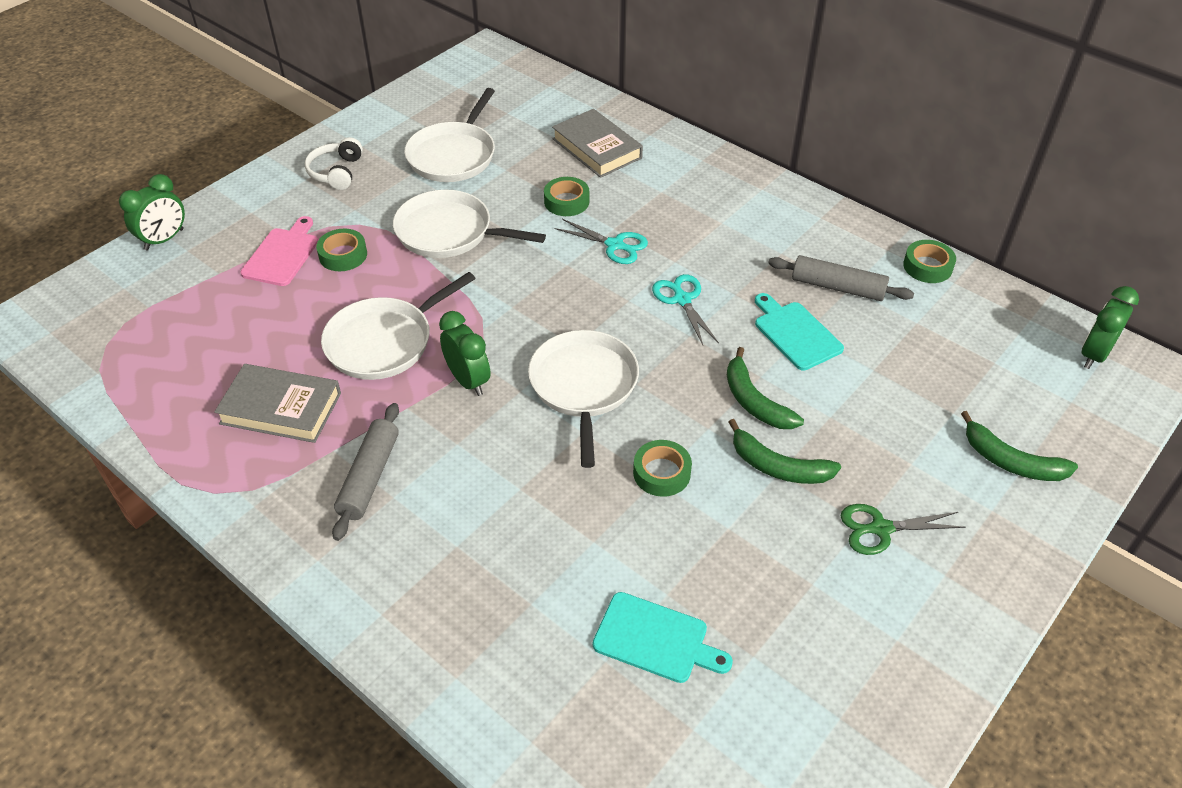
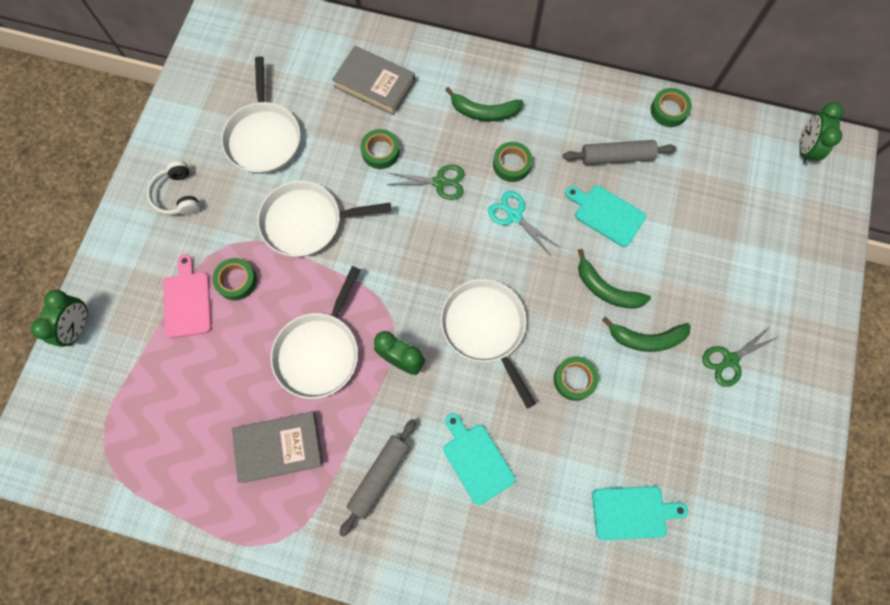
camera: 25 degrees left, 25 degrees up
(369, 477) = (379, 476): grey rolling pin -> grey rolling pin turned 45 degrees clockwise
(491, 506) = (476, 460): none -> turquoise cutting board
(615, 245) = (440, 182): turquoise scissors -> green scissors
(707, 255) = (511, 164): none -> green tape
(1011, 461) = (787, 267): green banana -> green banana (484, 112)

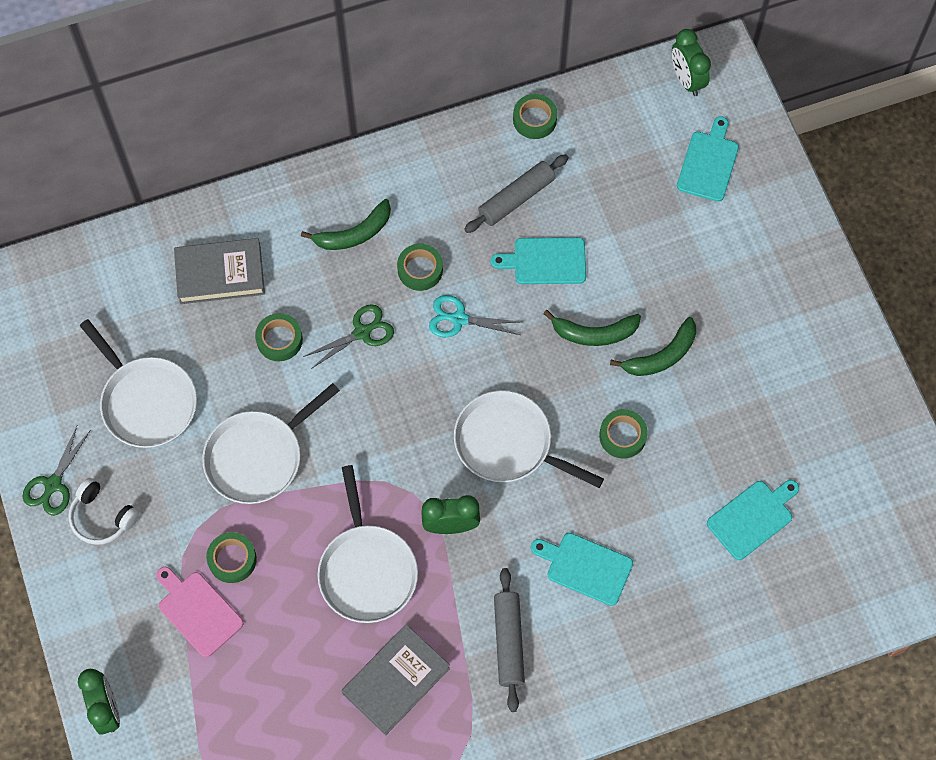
camera: 35 degrees left, 5 degrees down
(730, 360) = (747, 326): green scissors -> green scissors (53, 485)
(781, 219) = (708, 163): none -> turquoise cutting board

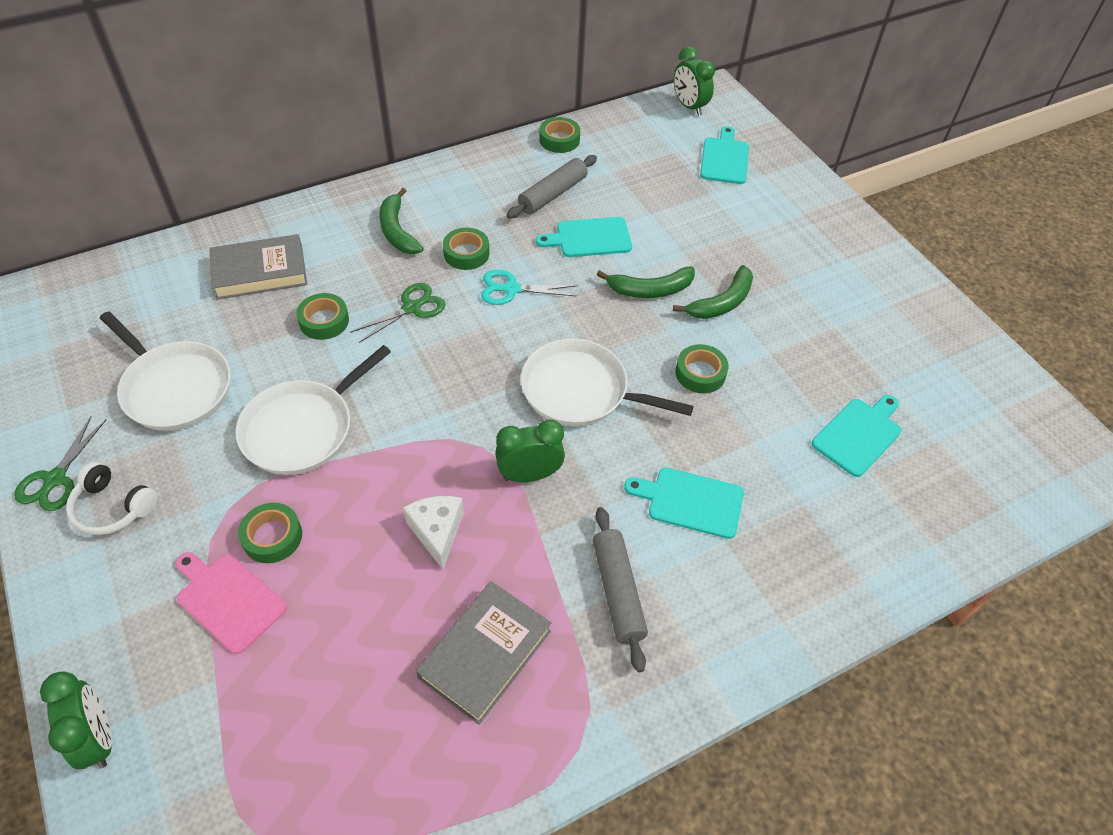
camera: 10 degrees left, 15 degrees down
(354, 234) = (397, 231): green banana -> green banana turned 105 degrees clockwise
(367, 571) = (437, 532): white pan -> white cheese

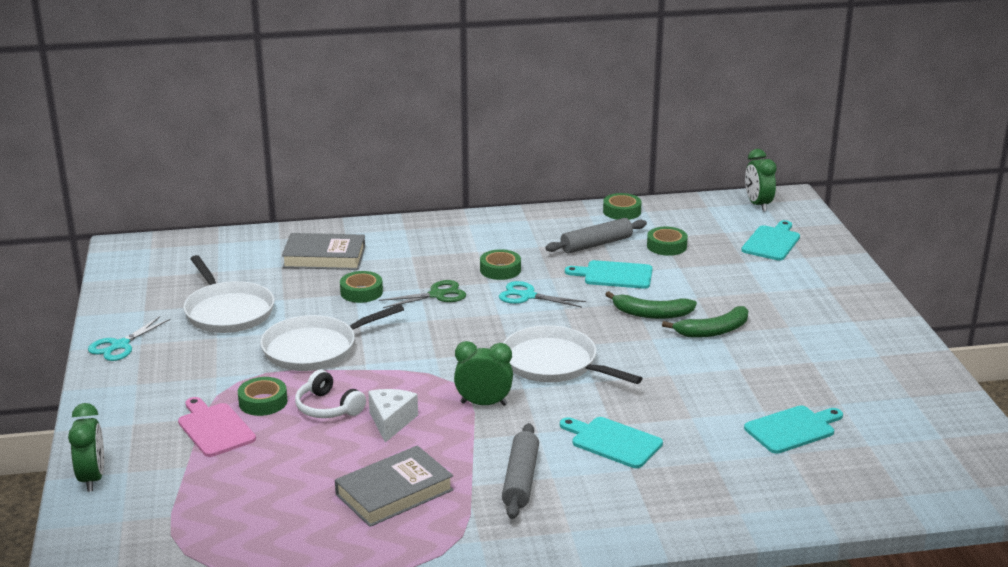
camera: 20 degrees right, 25 degrees down
(55, 479) = (119, 345): green scissors -> turquoise scissors
(113, 508) = (153, 367): white headphones -> white headphones (327, 408)
(397, 231) = (448, 248): green banana -> none
(700, 373) = (667, 370): green tape -> green tape (666, 246)

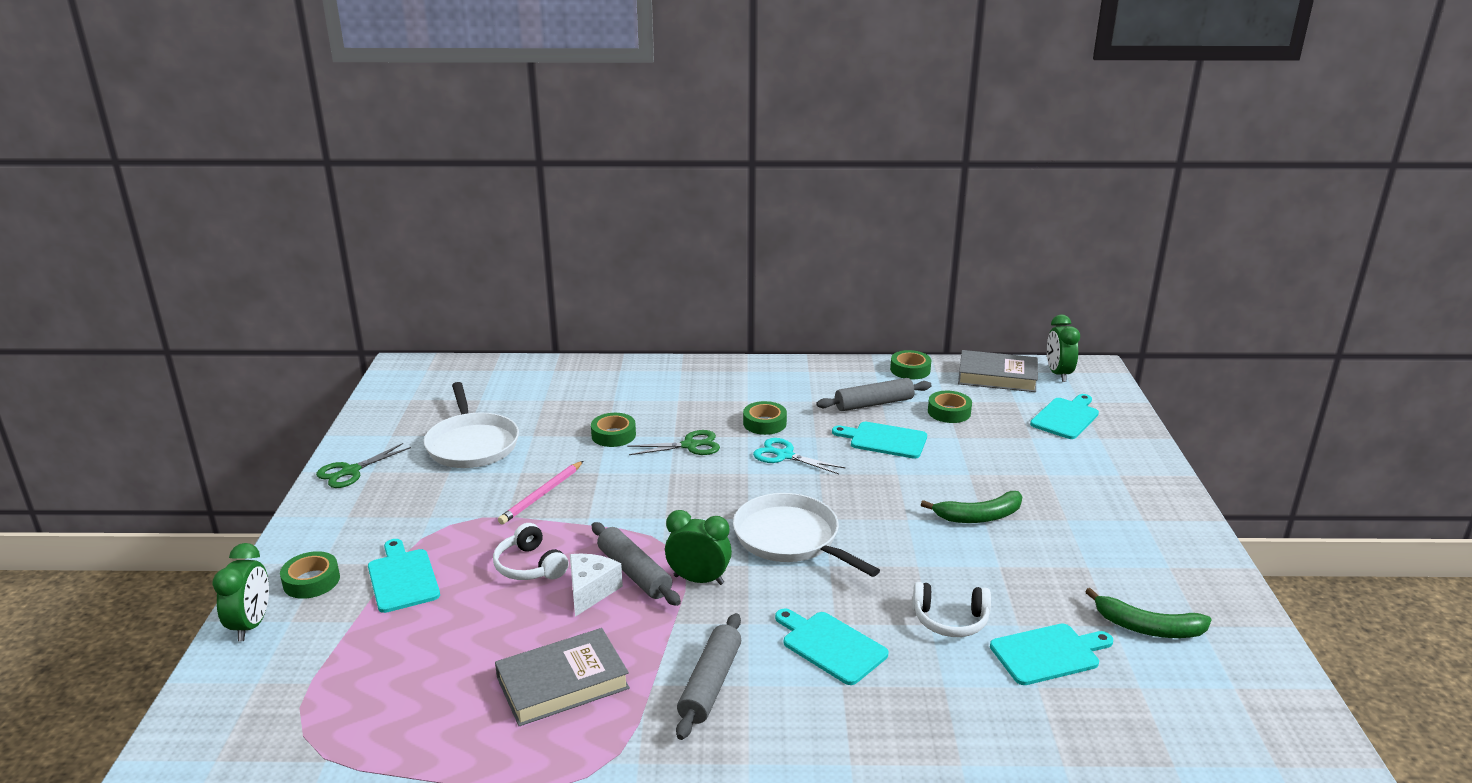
camera: 10 degrees right, 0 degrees up
(119, 345) = (350, 471): turquoise scissors -> green scissors
(214, 428) = (402, 578): pink cutting board -> turquoise cutting board
(263, 402) = (465, 552): green tape -> green tape (311, 581)
(314, 349) = (542, 495): white pan -> pink pencil
(324, 257) = (590, 394): grey book -> grey book (997, 377)
(424, 403) = (634, 573): none -> grey rolling pin
(651, 314) = (914, 489): green banana -> green banana (1147, 628)
(707, 413) = (950, 620): none -> white headphones

